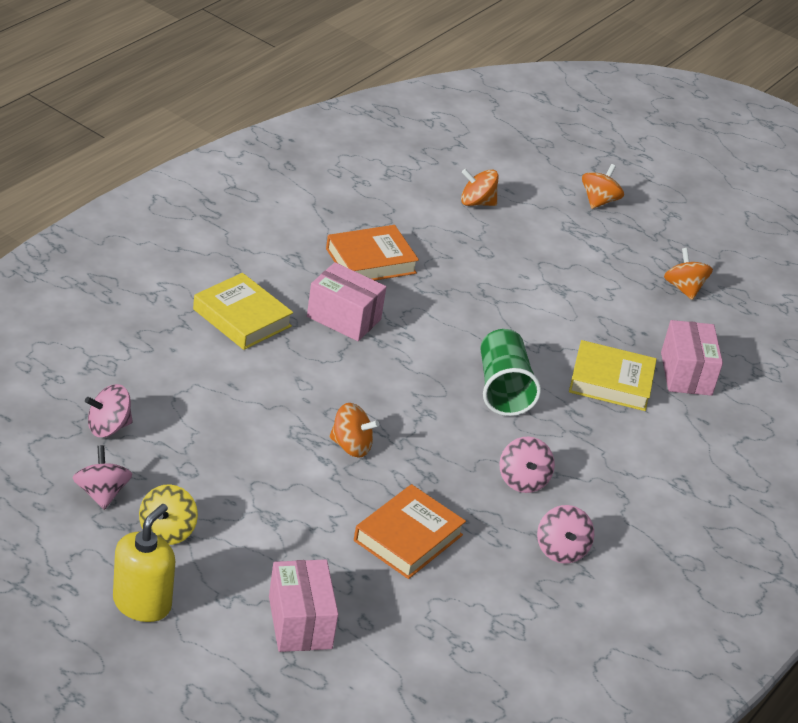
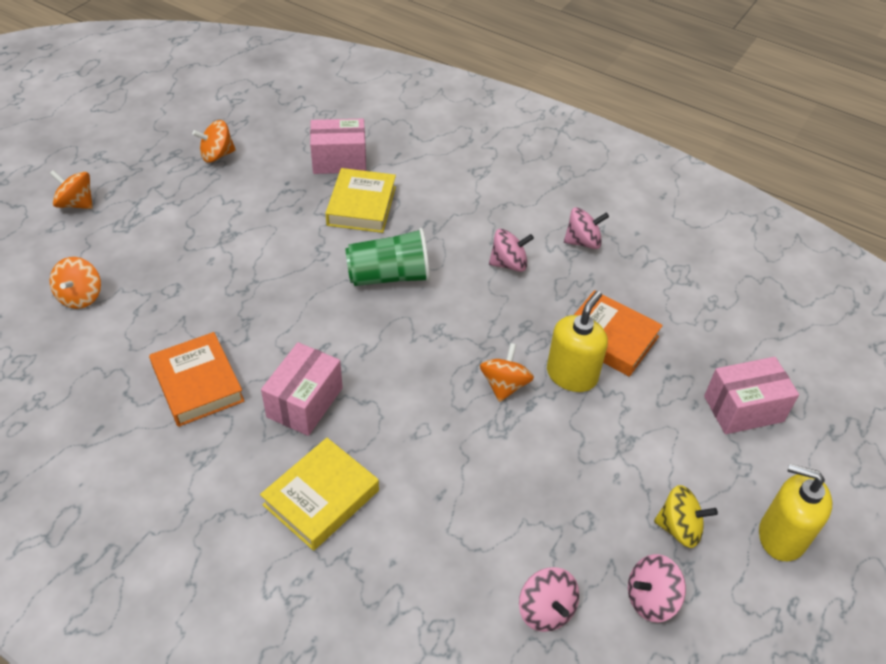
camera: 90 degrees left, 10 degrees up
(359, 497) = (571, 375): none -> yellow soap dispenser

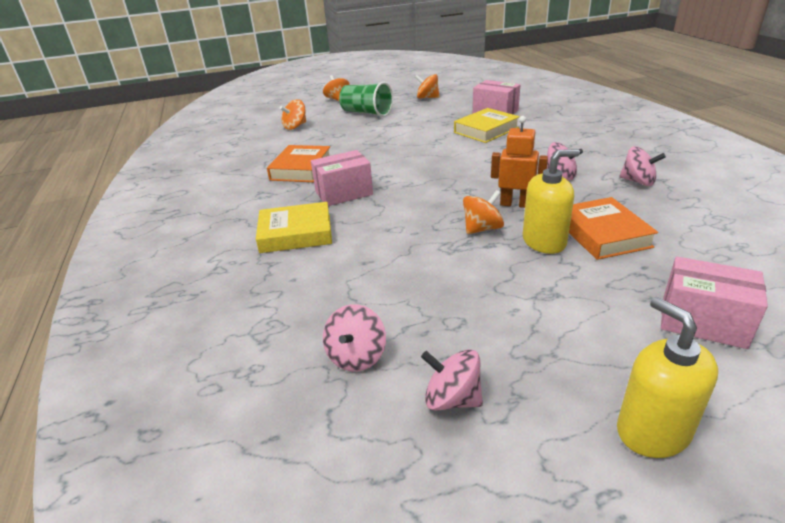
camera: 45 degrees right, 15 degrees down
(389, 276) = (465, 160): green cup -> green cup (366, 113)
(503, 331) = (515, 204): none -> orange robot
(679, 528) = (537, 367): yellow spinning top -> none

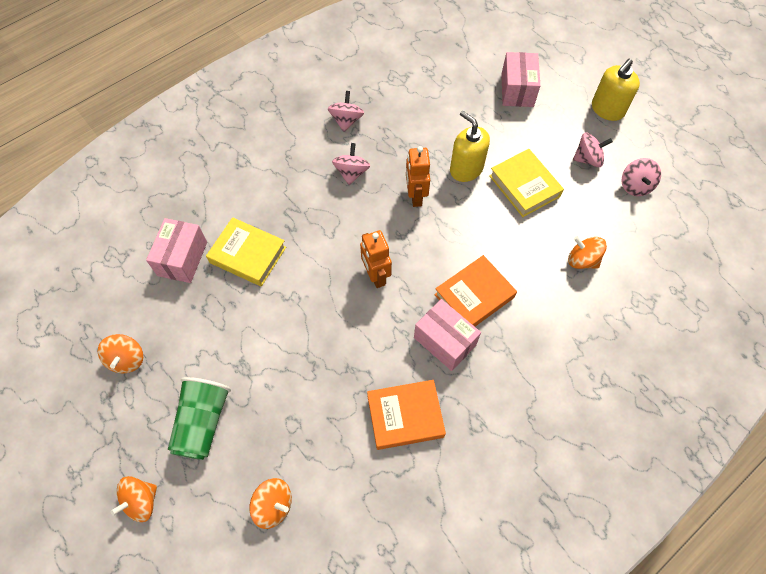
camera: 115 degrees left, 30 degrees up
(296, 233) = (530, 347): yellow book -> yellow book (524, 186)
(356, 356) = (634, 240): pink spinning top -> pink spinning top (588, 159)
(432, 173) = (375, 276): none -> orange robot
(482, 229) = (464, 210): orange spinning top -> orange spinning top (582, 260)
(603, 234) = (441, 137): orange book -> orange book (474, 296)

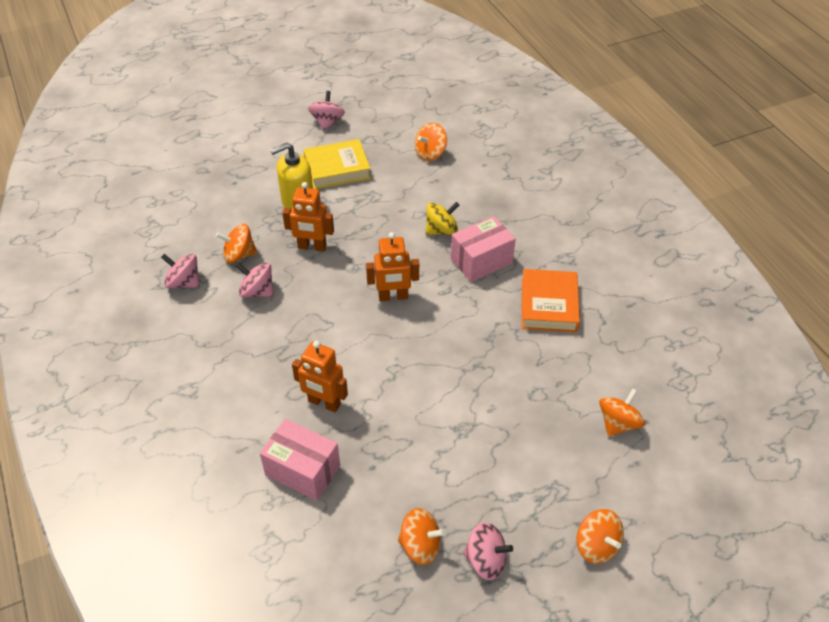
camera: 75 degrees left, 15 degrees down
(203, 422) = (518, 474): green cup -> none
(248, 255) = (324, 403): yellow book -> orange robot
(388, 147) = (239, 255): none -> orange spinning top
(474, 296) = (441, 230): orange book -> yellow spinning top
(517, 90) = (222, 145): pink box -> none
(607, 109) = (279, 96): yellow soap dispenser -> none
(635, 186) = (369, 103): pink spinning top -> pink spinning top (486, 560)

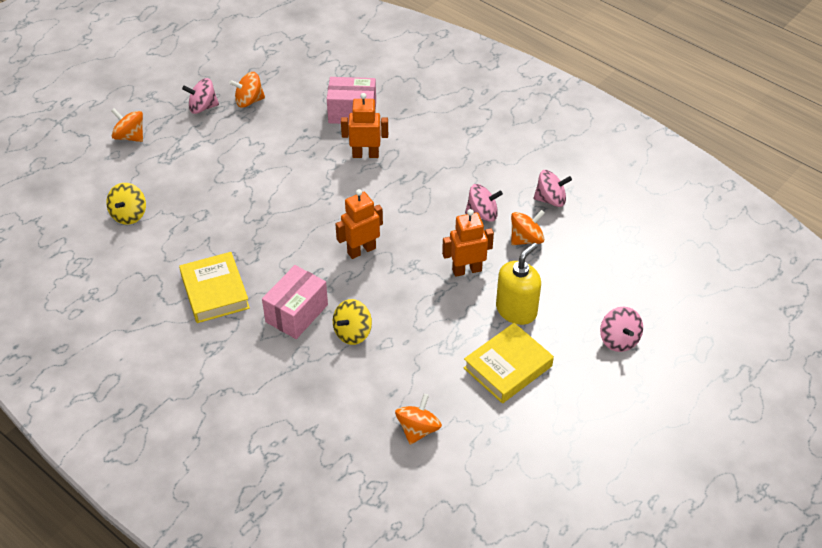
camera: 155 degrees right, 0 degrees up
(327, 122) = (568, 430): pink spinning top -> pink spinning top (619, 340)
(549, 305) = (215, 292): orange book -> yellow book
(618, 423) = (129, 215): orange spinning top -> yellow spinning top

